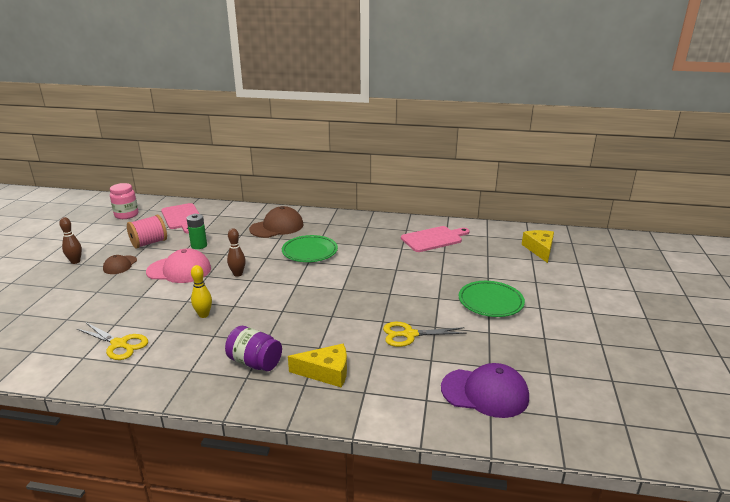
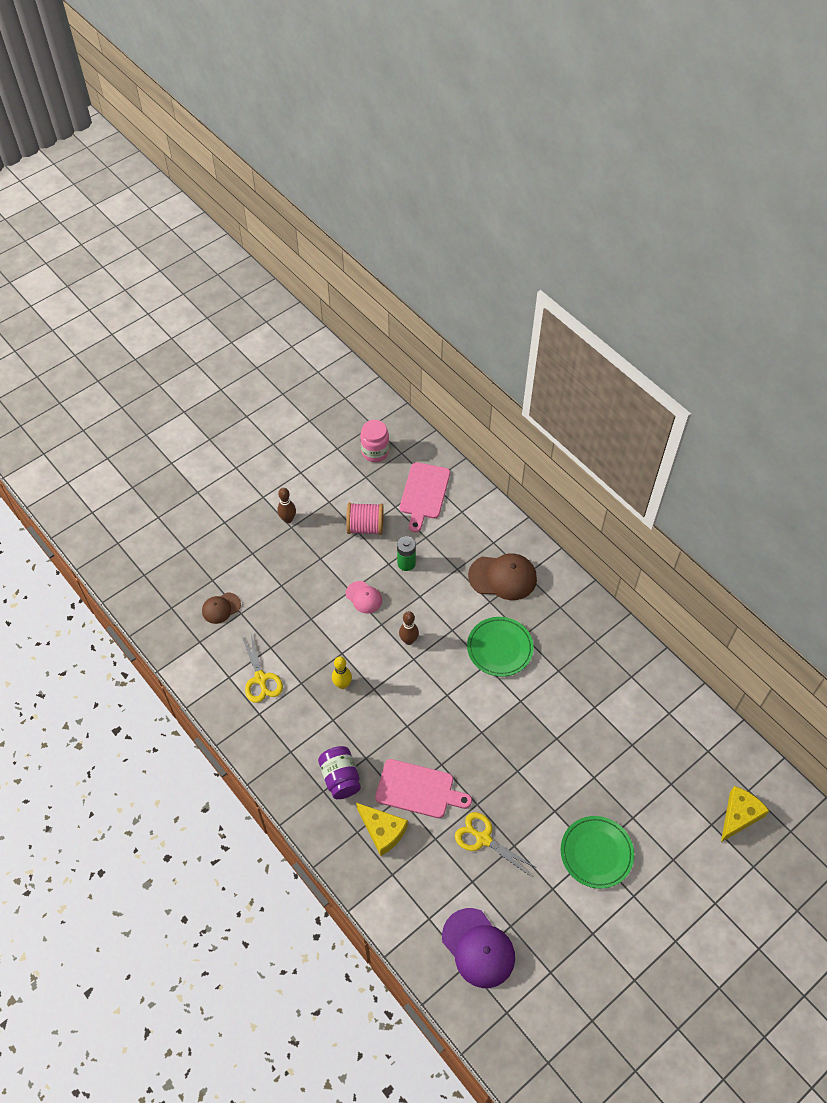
camera: 40 degrees right, 30 degrees up
(120, 265) = (320, 552): brown cap -> brown cap (221, 608)
(179, 270) = (364, 597): pink cap -> pink cap, size x0.57
(433, 239) = (644, 714): pink cutting board -> pink cutting board (418, 790)

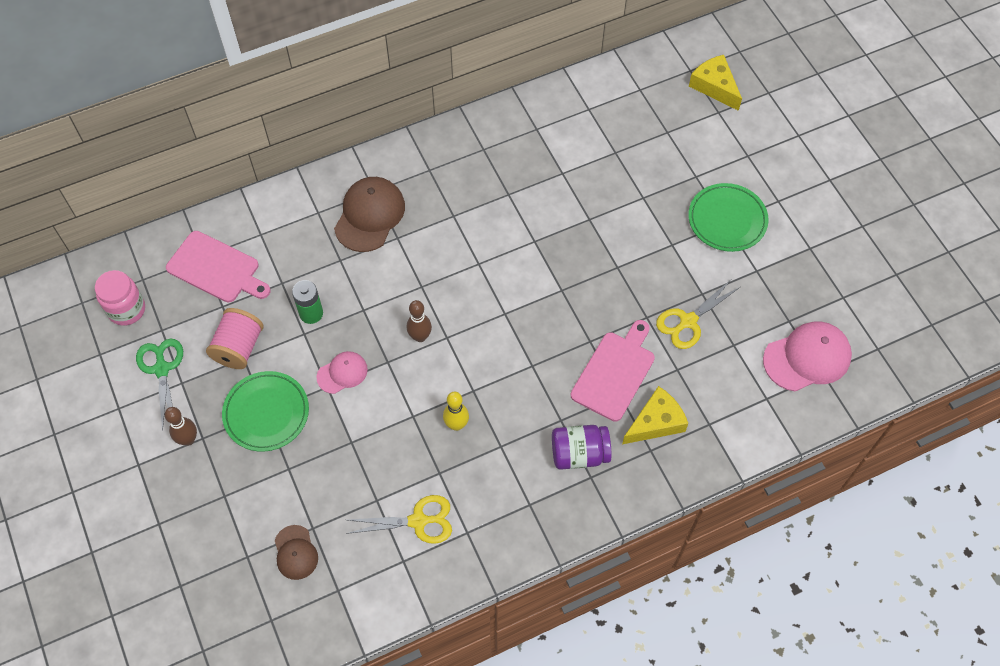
camera: 75 degrees left, 5 degrees up
(336, 487) = (162, 369): none -> green scissors
(478, 948) = (807, 358): purple cap -> pink cap
(499, 648) = (462, 244): green plate -> green plate (266, 413)

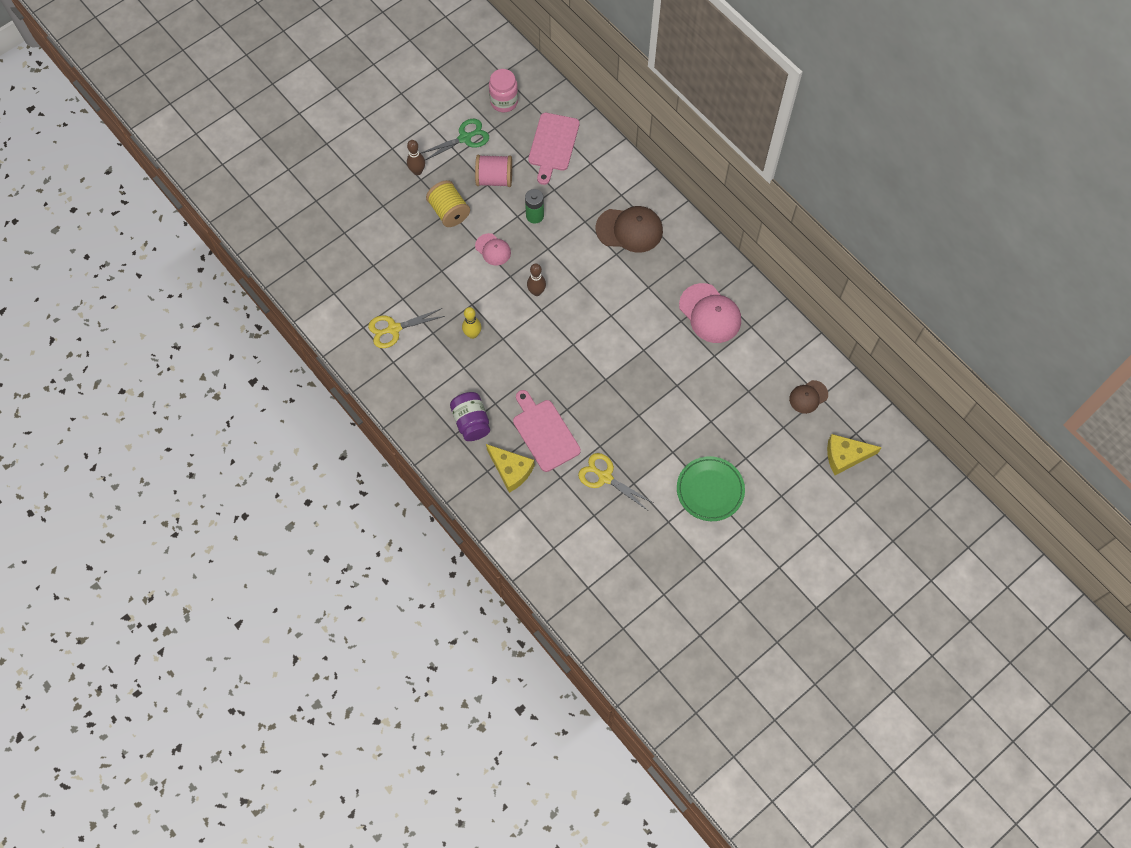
camera: 75 degrees right, 5 degrees up
(266, 413) = (449, 212): green plate -> yellow spool
(295, 552) = (353, 260): brown cap -> brown cap (808, 397)
(418, 521) = (394, 329): yellow scissors -> yellow scissors turned 90 degrees clockwise
(615, 373) = (544, 432): pink cutting board -> pink cutting board turned 135 degrees counterclockwise
(714, 86) = (845, 456): yellow cheese -> yellow cheese turned 135 degrees counterclockwise
(807, 358) = (598, 573): pink cap -> pink cap (710, 313)

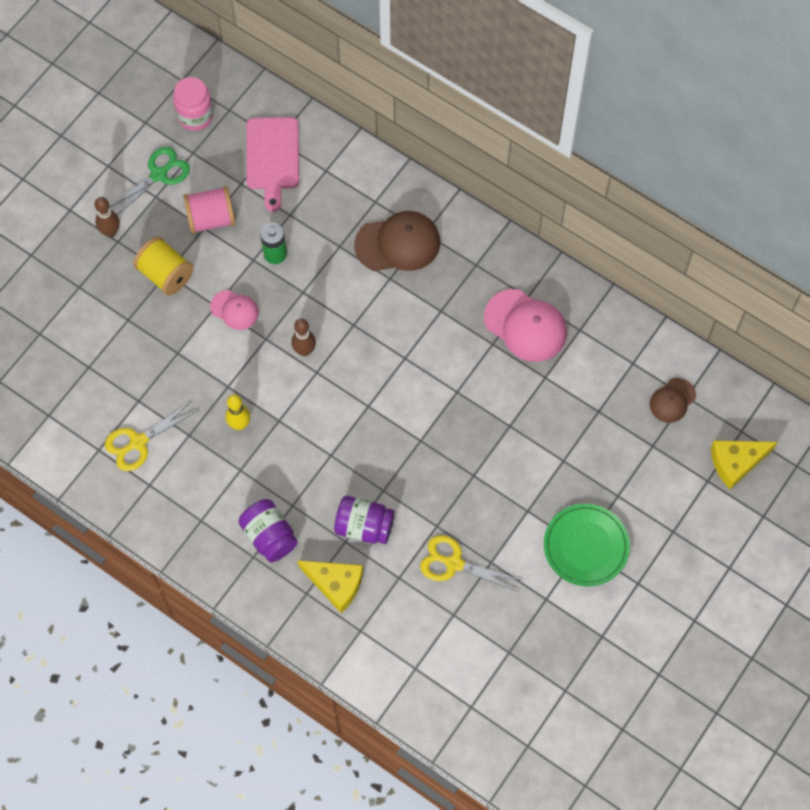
camera: 15 degrees left, 0 degrees up
(544, 432) = (364, 526): pink cutting board -> purple jar

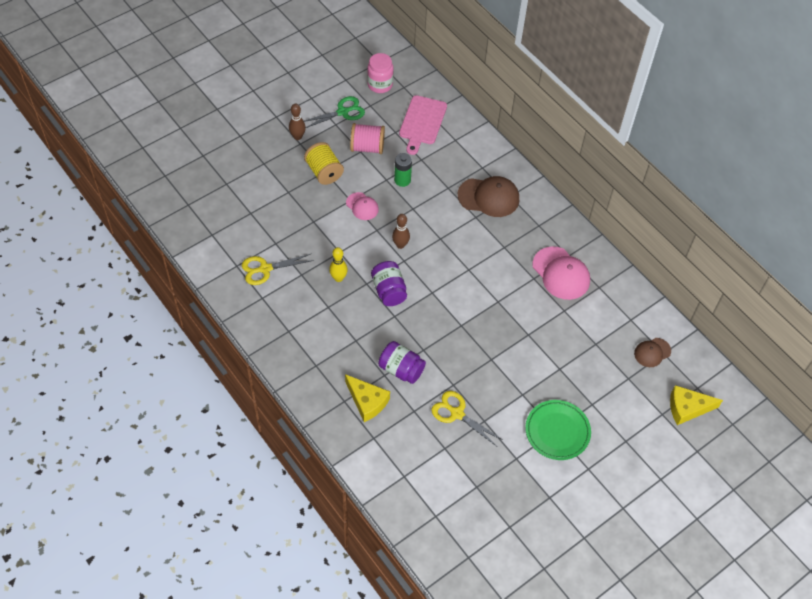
camera: 15 degrees right, 10 degrees down
(269, 536) = (332, 355): purple jar -> purple jar (389, 291)

